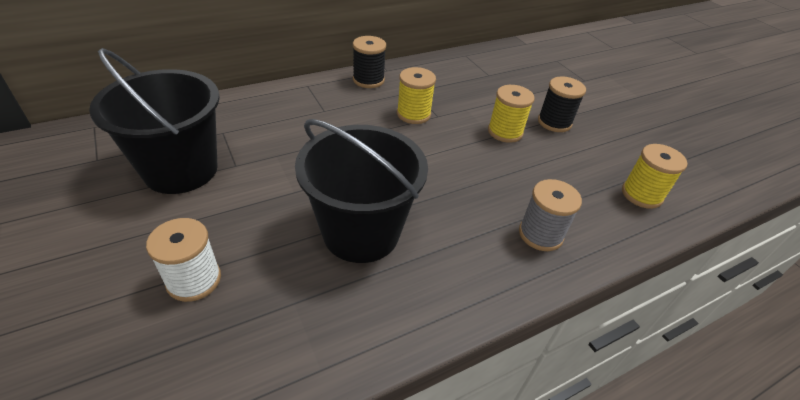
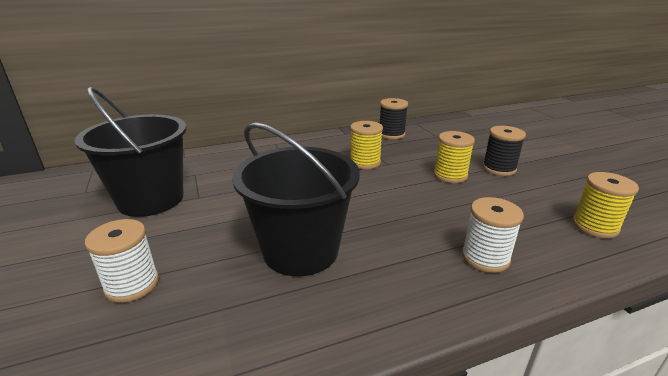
camera: 10 degrees right, 15 degrees down
(368, 80) = (328, 140): black spool -> black spool (391, 134)
(540, 234) = (485, 257): grey spool -> white spool

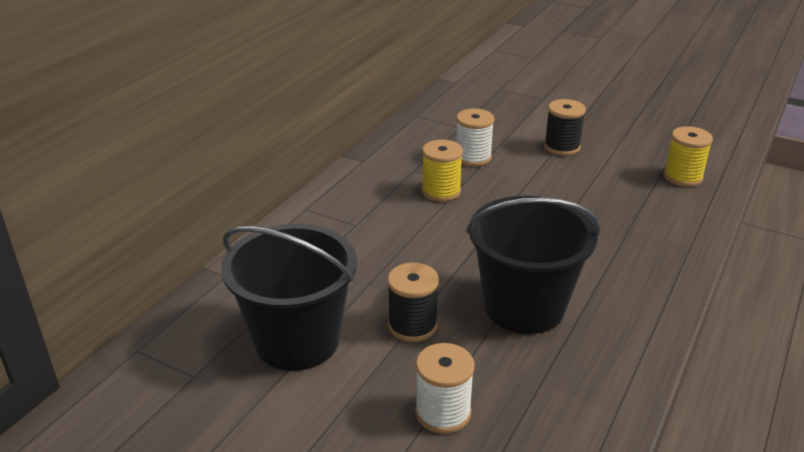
camera: 40 degrees left, 5 degrees up
(391, 134) = (414, 142): black spool -> black spool (412, 325)
(450, 175) = (534, 173): yellow spool -> none
(485, 257) = (650, 240): white spool -> white spool (473, 157)

